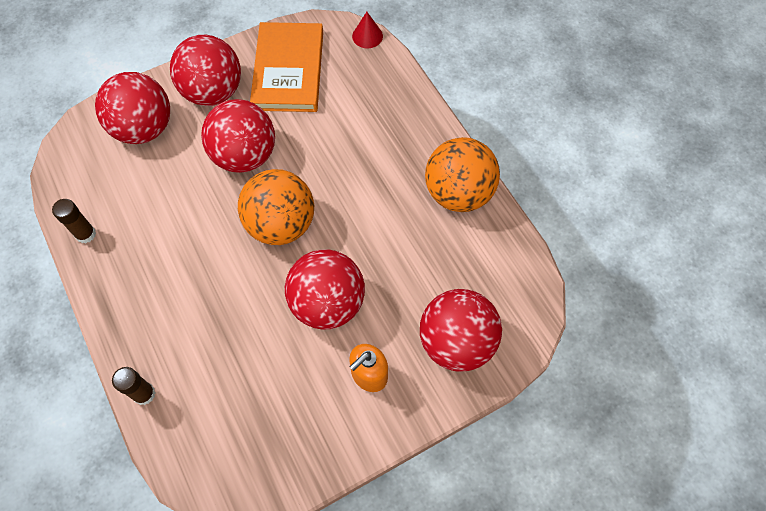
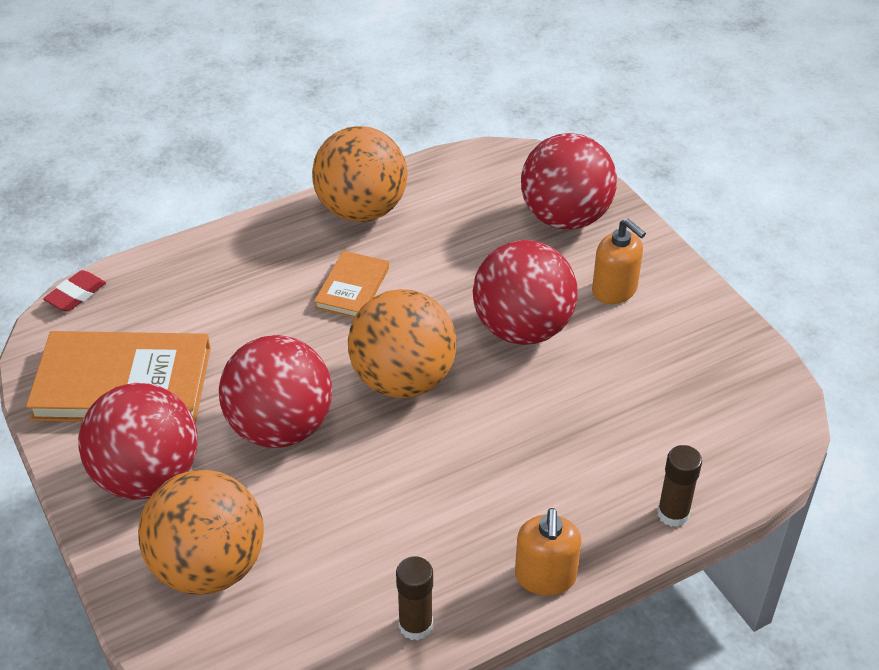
camera: 90 degrees left, 20 degrees down
(107, 307) = (545, 577): none -> orange soap dispenser
(144, 128) = (209, 567): red ball -> orange ball
(367, 36) = (76, 295): red cone -> red eraser
(372, 190) = (352, 288): none -> orange book

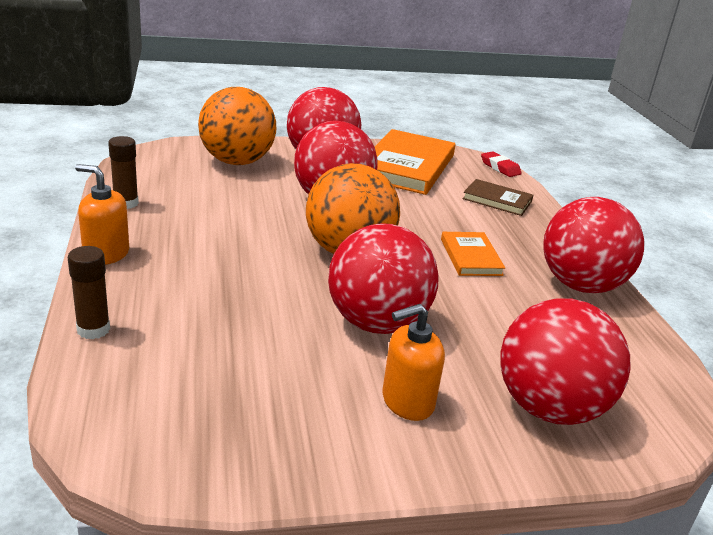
camera: 105 degrees right, 15 degrees down
(189, 285) = (497, 200): none -> brown book
(352, 288) = (471, 257): orange book -> orange book turned 45 degrees clockwise
(361, 210) = (580, 285): orange ball -> red ball

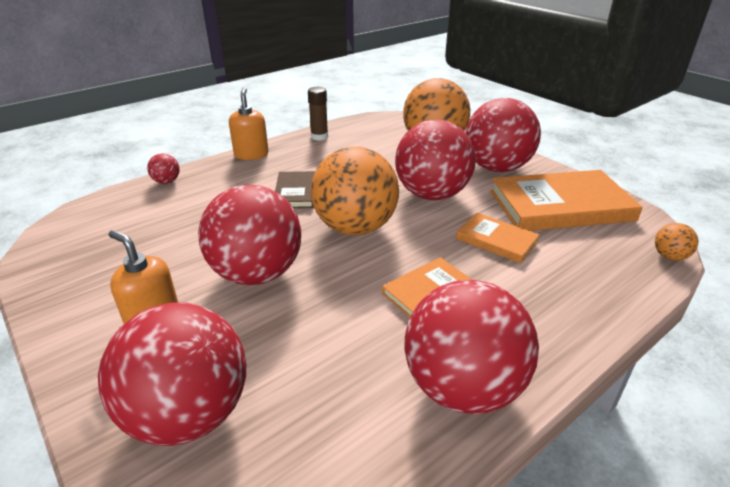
camera: 65 degrees right, 5 degrees up
(93, 330) = (166, 181): brown glue stick -> red ball
(429, 206) = (496, 240): none -> orange book
(497, 200) = (581, 275): brown book -> brown book (296, 192)
(500, 168) = (669, 256): red eraser -> orange ball

